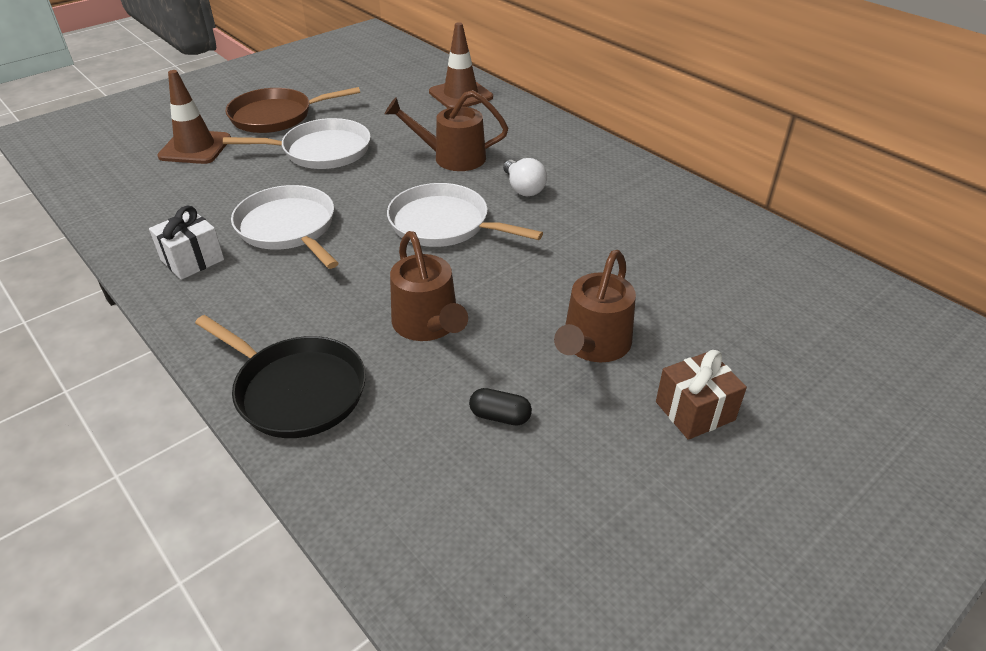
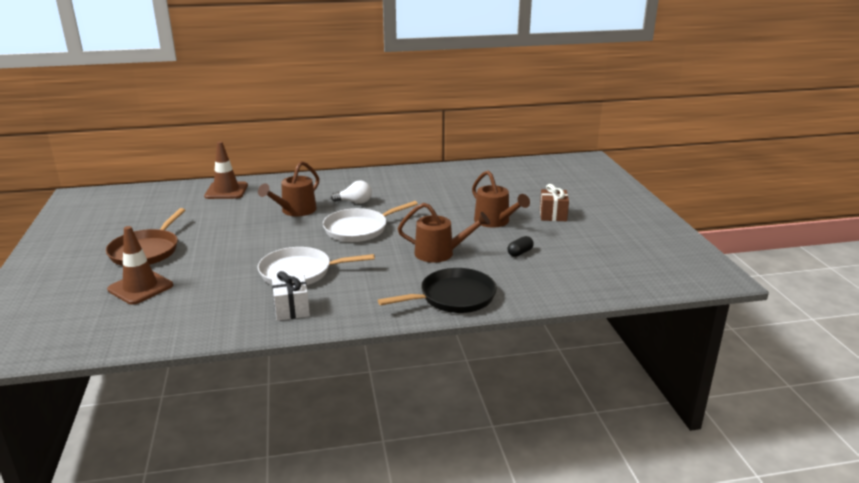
camera: 60 degrees left, 15 degrees down
(322, 151) = (223, 245): white pan -> none

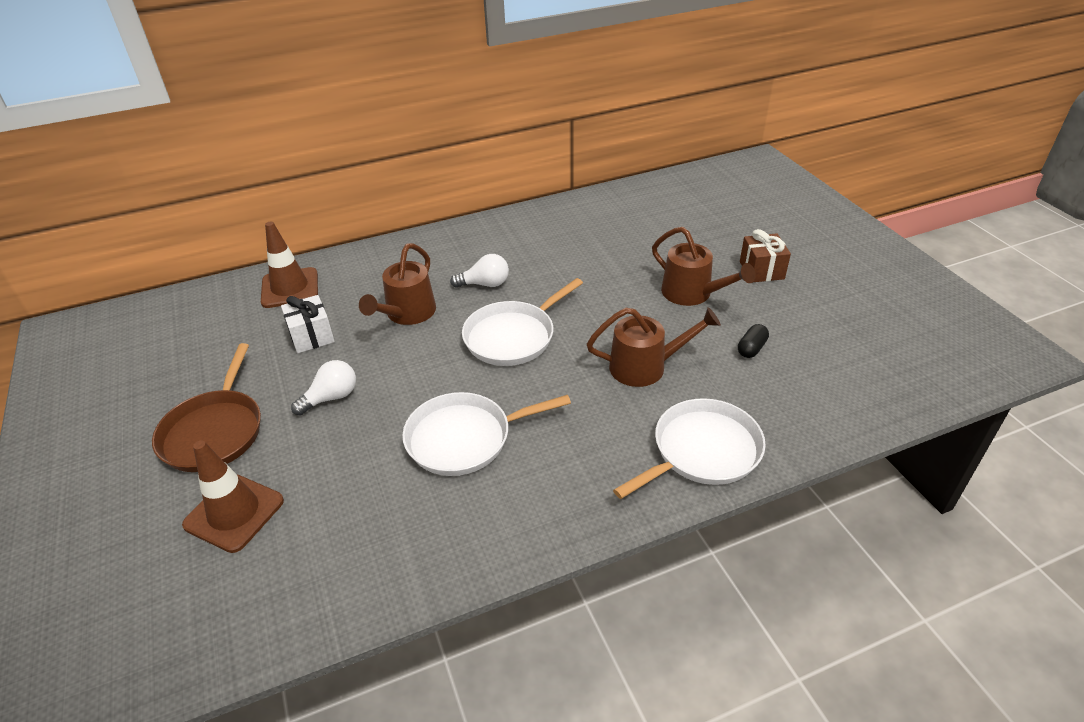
camera: 10 degrees left, 15 degrees up
(226, 244) = (331, 397): none -> white light bulb
(292, 309) = (484, 518): white gift -> white gift (311, 336)
(453, 297) = (702, 451): black pan -> white pan

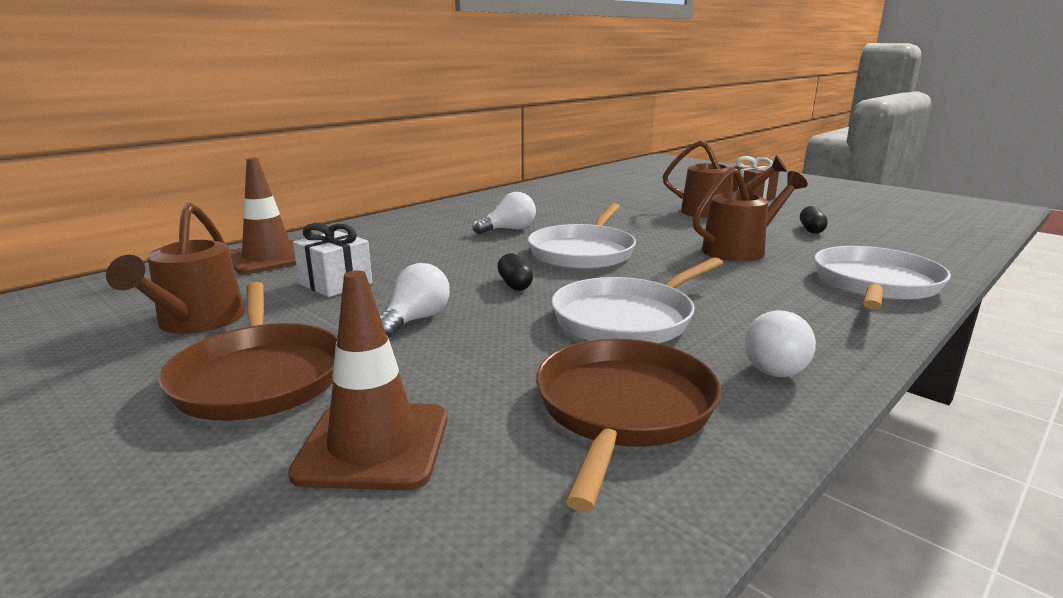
camera: 25 degrees left, 20 degrees down
(379, 530) = (623, 409): none -> brown pan
(407, 314) = (443, 255): brown watering can -> brown watering can (196, 322)
(425, 370) = (515, 284): none -> black capsule
(510, 522) = (775, 365): none -> white light bulb

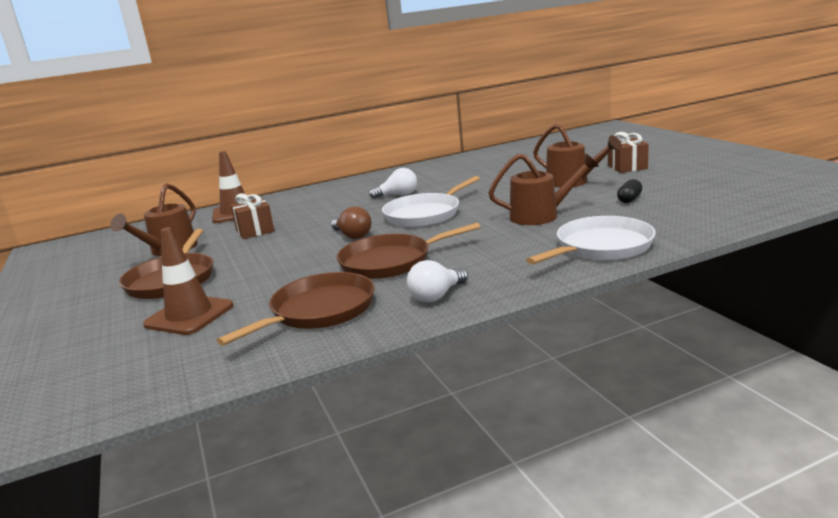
camera: 25 degrees right, 0 degrees up
(336, 283) = (255, 231): white gift -> brown gift
(415, 320) = (273, 255): white light bulb -> none
(515, 284) = (353, 236): black capsule -> brown light bulb
(627, 319) = (390, 262): white pan -> brown pan

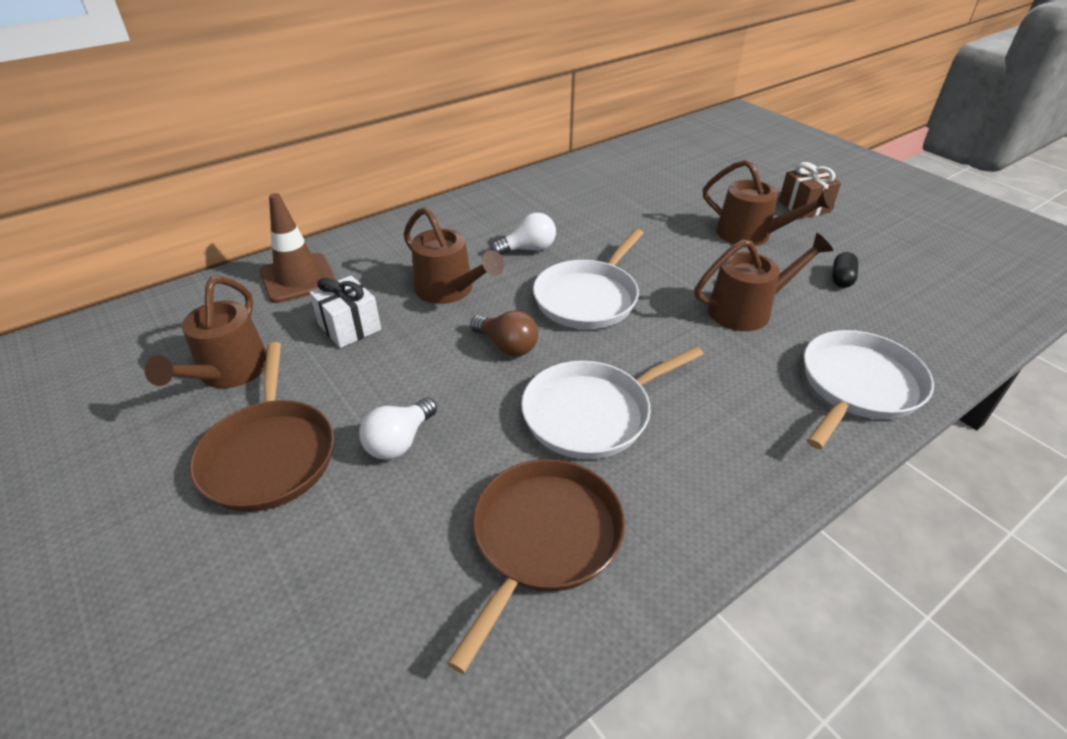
camera: 15 degrees left, 20 degrees up
(189, 315) = (340, 553): brown traffic cone -> none
(255, 231) = (349, 327): brown gift -> white gift
(331, 214) = (450, 290): none -> brown watering can
(390, 262) = (591, 413): brown pan -> white pan
(437, 296) = (697, 500): white light bulb -> white light bulb (399, 441)

